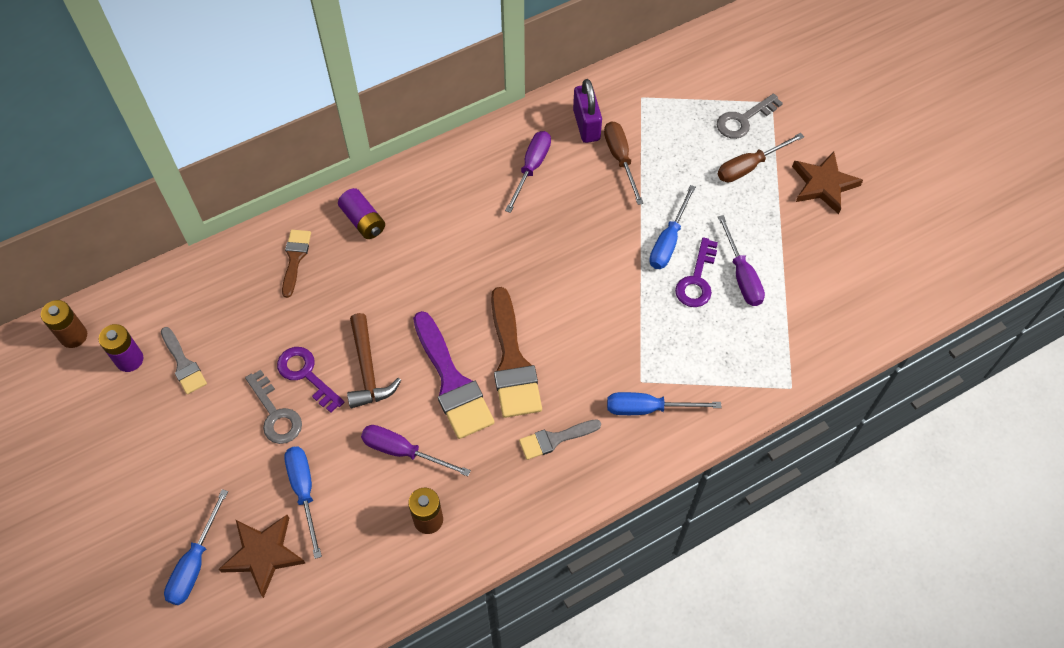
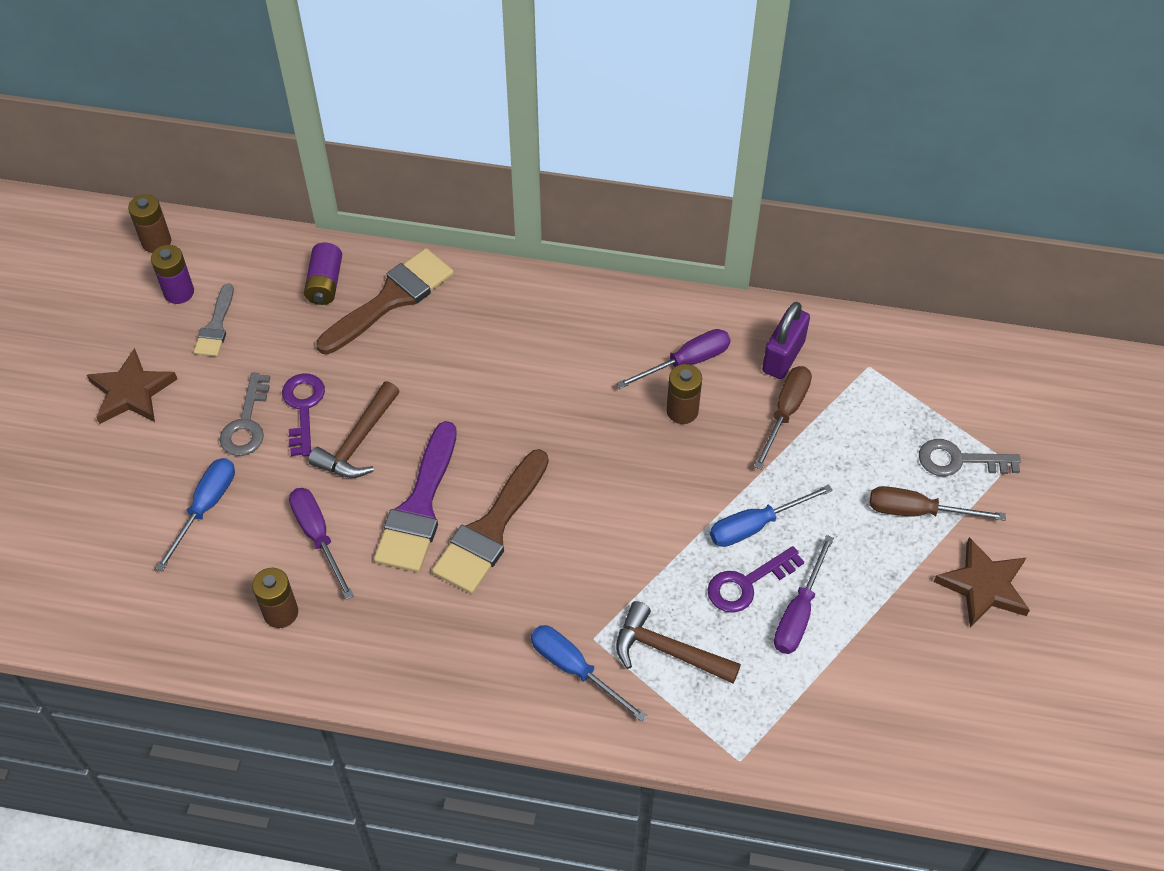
camera: 40 degrees right, 5 degrees down
(195, 563) = (68, 500): blue screwdriver -> none
(263, 554) = (124, 535): brown star -> brown star (131, 392)
(295, 258) = (391, 299): brown brush -> brown brush, size x1.79
(363, 221) = (482, 306): purple battery -> purple battery (325, 283)
(555, 439) = (459, 629): grey brush -> none
(558, 201) = (682, 411): none -> brown battery
(690, 355) = (667, 650): none -> brown hammer

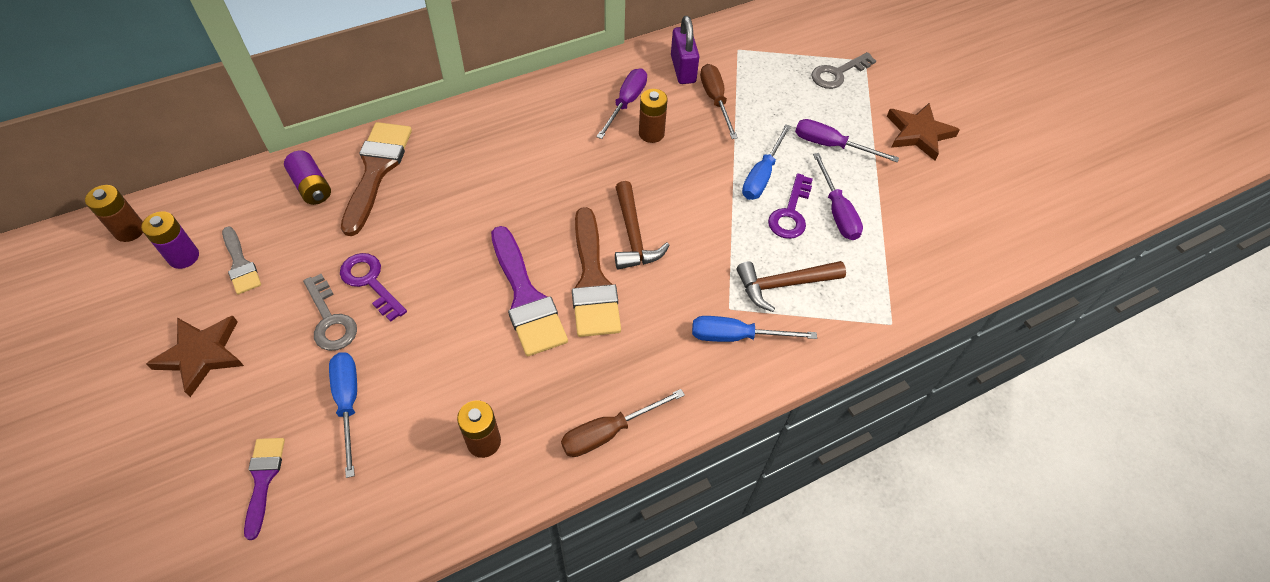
camera: 40 degrees left, 0 degrees up
(101, 529) = (263, 479): none -> purple brush
(318, 536) = (465, 366): purple screwdriver -> purple screwdriver (831, 145)
(358, 442) = (437, 281): brown hammer -> brown hammer (633, 236)
(917, 511) = (844, 114): brown screwdriver -> brown screwdriver (609, 432)

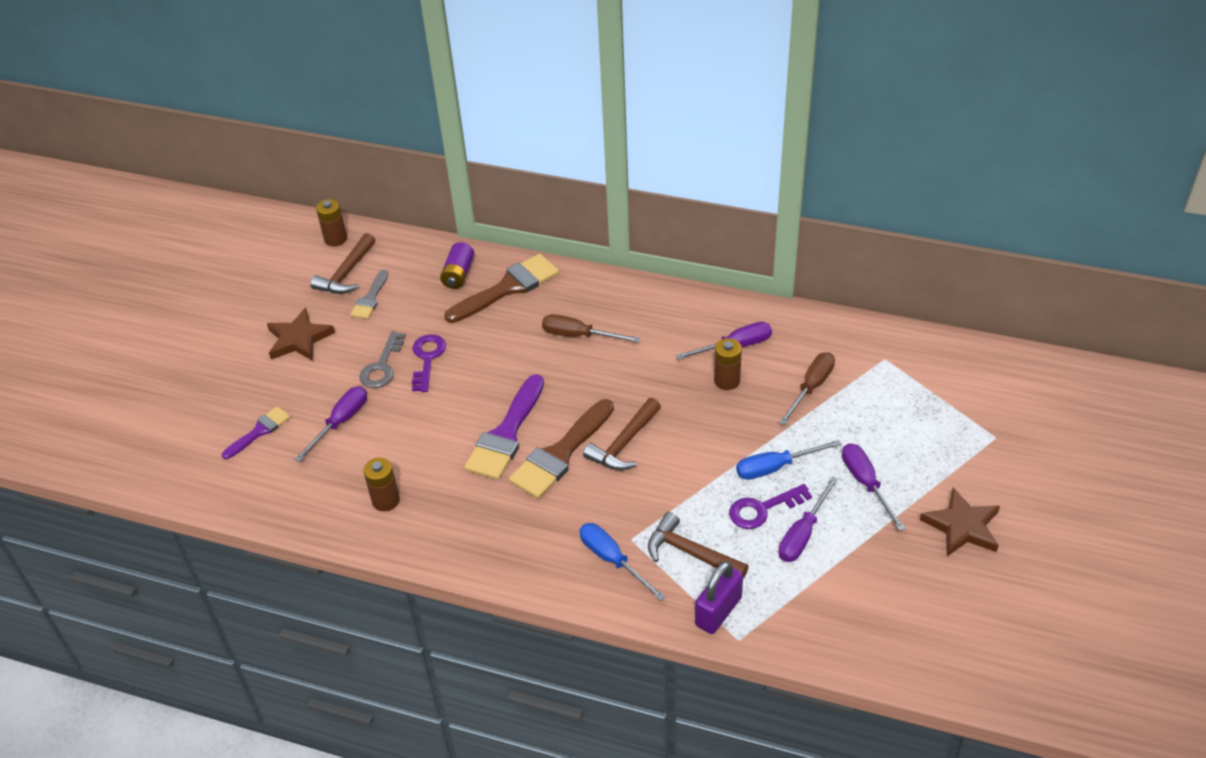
camera: 50 degrees right, 10 degrees down
(184, 257) = (346, 274): purple battery -> brown hammer
(348, 403) = (341, 422): blue screwdriver -> purple screwdriver
(609, 432) = (460, 552): brown screwdriver -> brown screwdriver (579, 335)
(683, 69) = (814, 347): purple padlock -> purple padlock (718, 611)
(838, 73) = (952, 432): grey key -> none

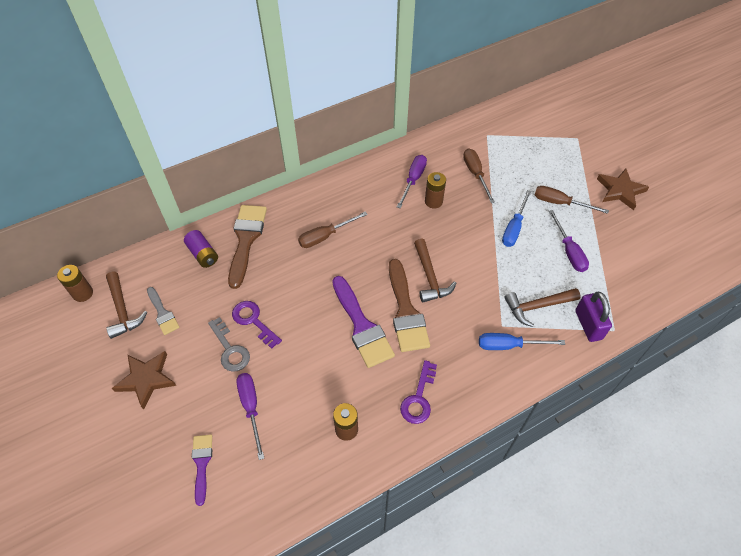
camera: 50 degrees left, 10 degrees up
(763, 509) = (537, 254): purple key -> purple key (419, 398)
(866, 484) = (560, 203): purple screwdriver -> brown screwdriver

